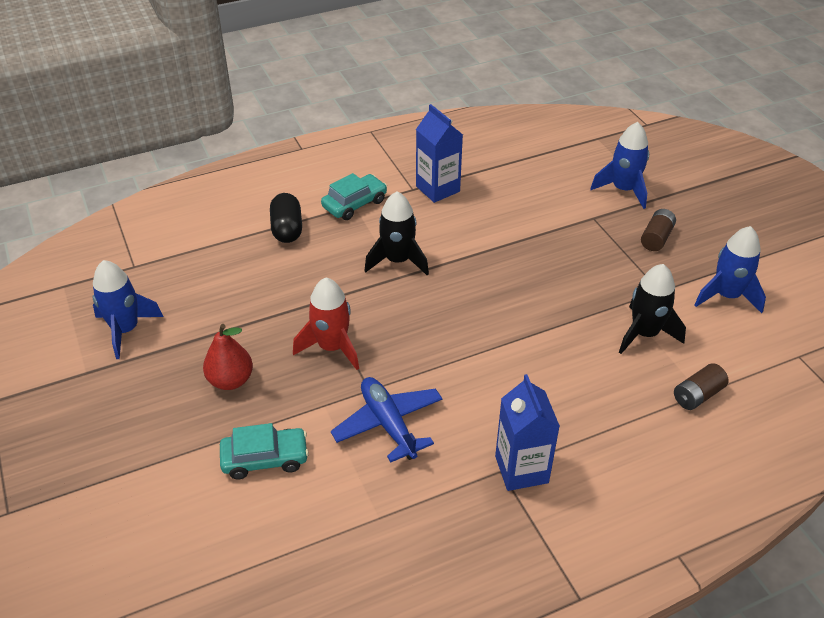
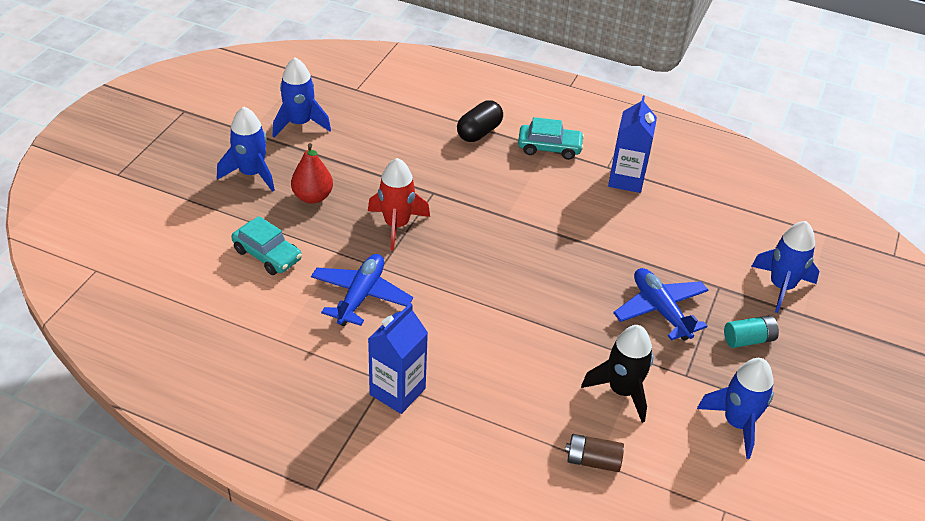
camera: 45 degrees right, 0 degrees up
(146, 405) = (251, 174): none -> blue rocket
(398, 261) = (521, 205): black rocket -> none
(586, 261) = (660, 310): none -> blue plane
(656, 238) = (748, 339): brown battery -> turquoise battery

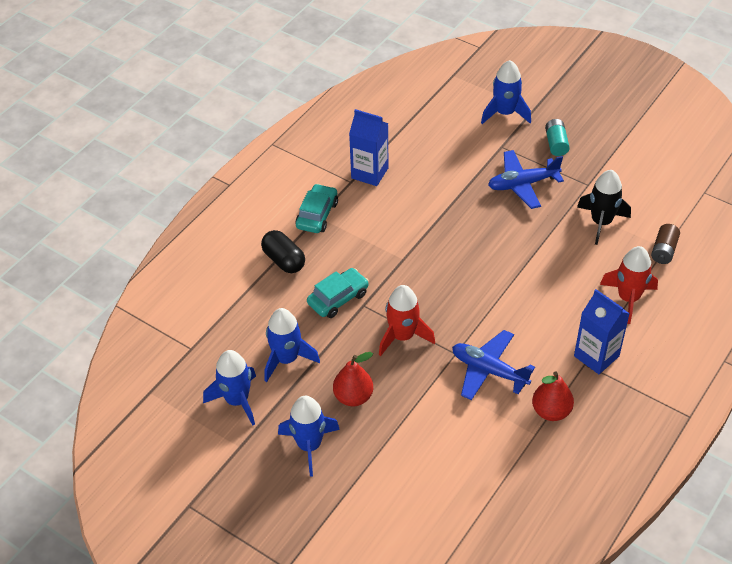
camera: 75 degrees left, 5 degrees up
(267, 255) = (429, 437): turquoise car -> turquoise car (338, 298)
(310, 352) = (551, 411): none -> red pear
(497, 422) = (628, 298): none -> red rocket
(737, 423) = (632, 168): blue rocket -> blue rocket (286, 359)

